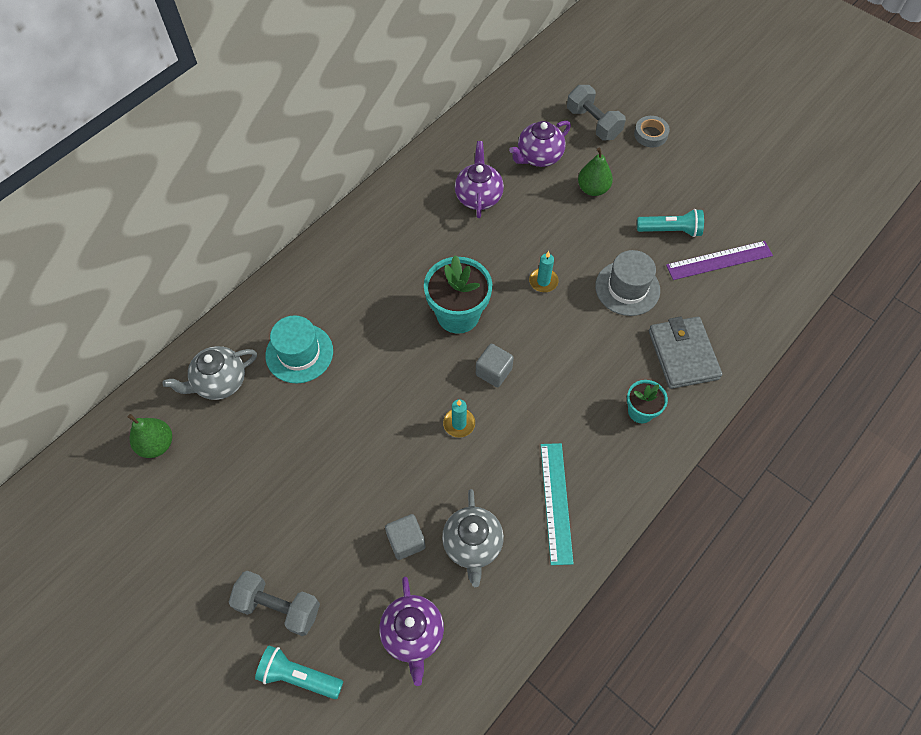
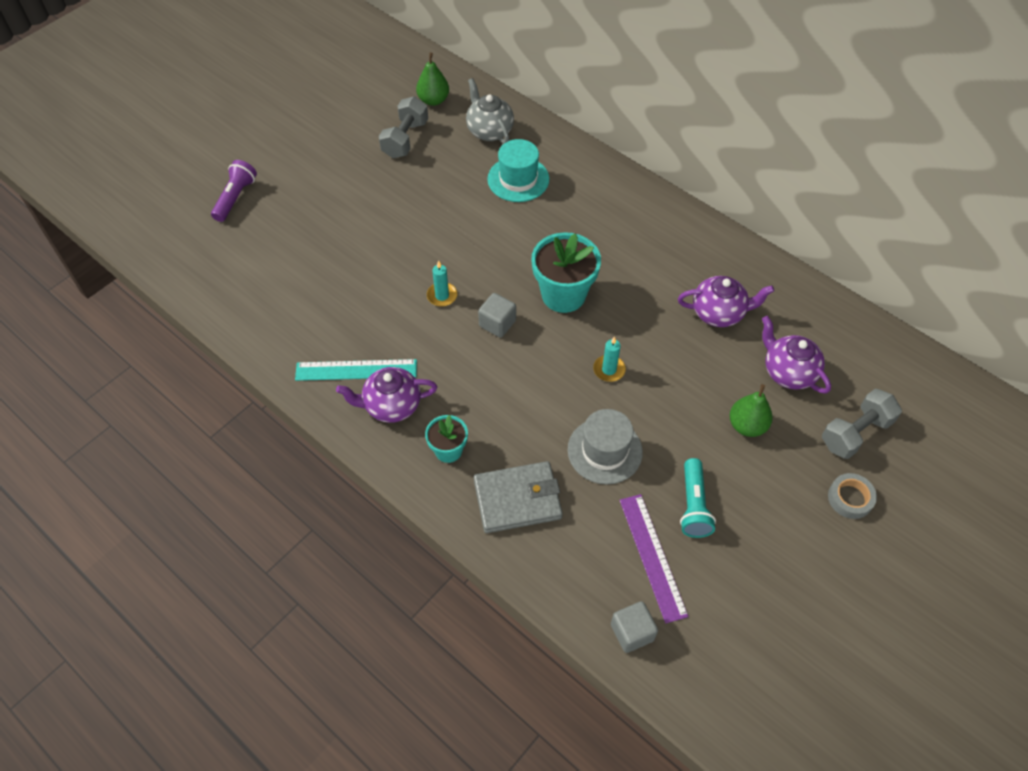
camera: 90 degrees right, 5 degrees down
(278, 607) = (290, 182): grey dumbbell -> grey dumbbell (405, 139)
(298, 676) = (236, 197): turquoise flashlight -> purple flashlight
(406, 541) = (333, 259): grey cube -> grey cube (632, 632)
(413, 634) = (254, 265): purple teapot -> purple teapot (391, 405)
(472, 545) = (323, 305): grey teapot -> none

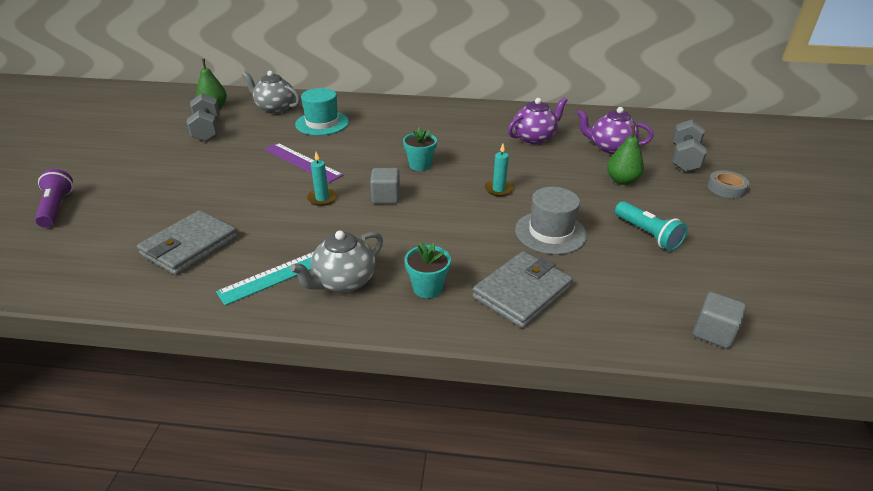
camera: 35 degrees left, 20 degrees down
(306, 300) = (190, 246): none -> grey wallet
(391, 405) = (343, 281): purple teapot -> grey teapot
(563, 295) = (420, 165): turquoise flower pot -> turquoise flower pot, size x0.56
(652, 556) = (661, 276): purple ruler -> purple ruler (302, 162)

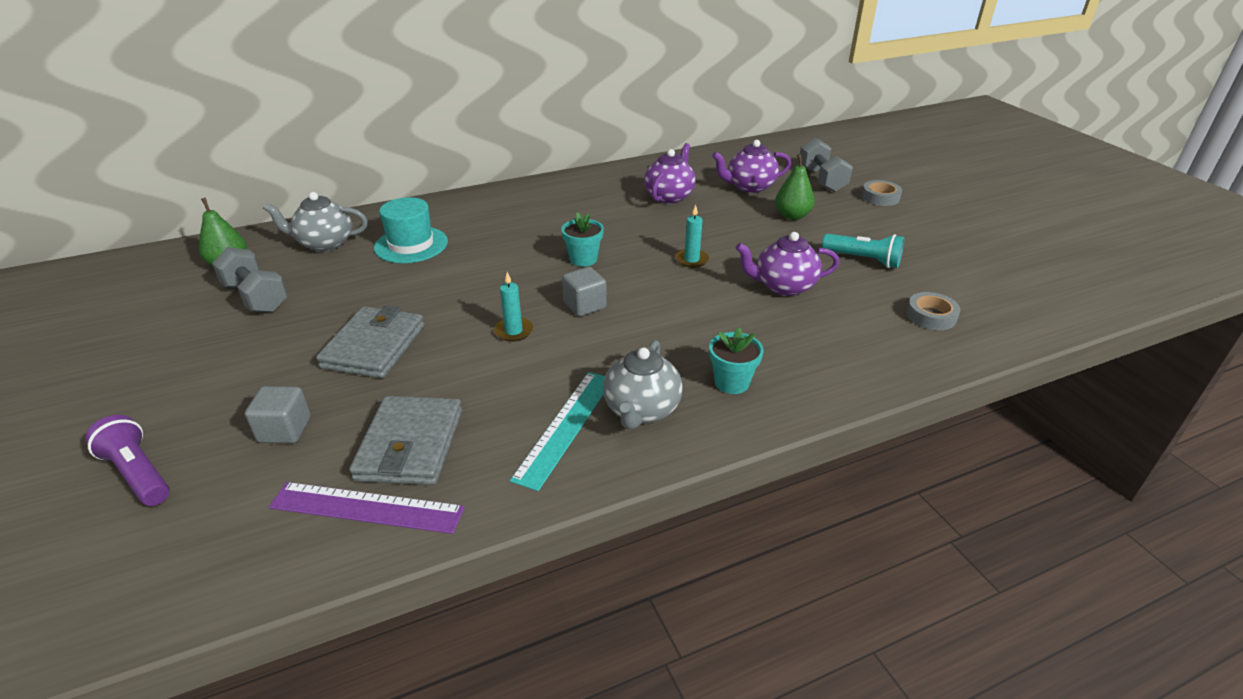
camera: 30 degrees left, 0 degrees up
(302, 162) = (439, 297): purple ruler -> purple ruler (367, 507)
(522, 292) = (818, 352): grey wallet -> grey wallet (374, 346)
(550, 232) = (783, 286): grey hat -> purple teapot
(658, 301) = (931, 316): none -> grey tape
(713, 332) = (993, 326): grey cube -> grey cube (285, 430)

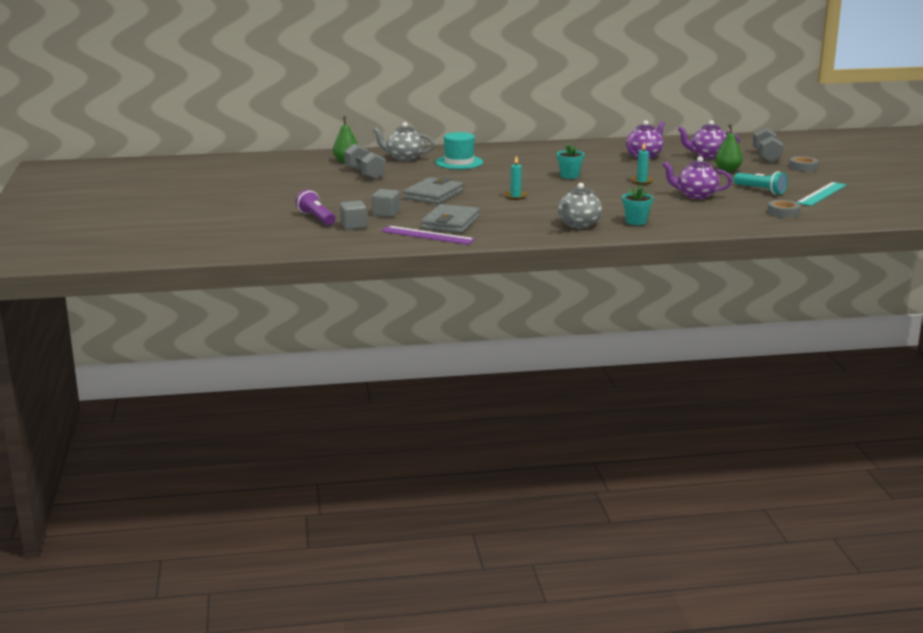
camera: 15 degrees right, 15 degrees down
(565, 426) = (534, 225): turquoise ruler -> turquoise ruler (821, 194)
(585, 305) = (562, 192): grey cube -> grey cube (353, 226)

